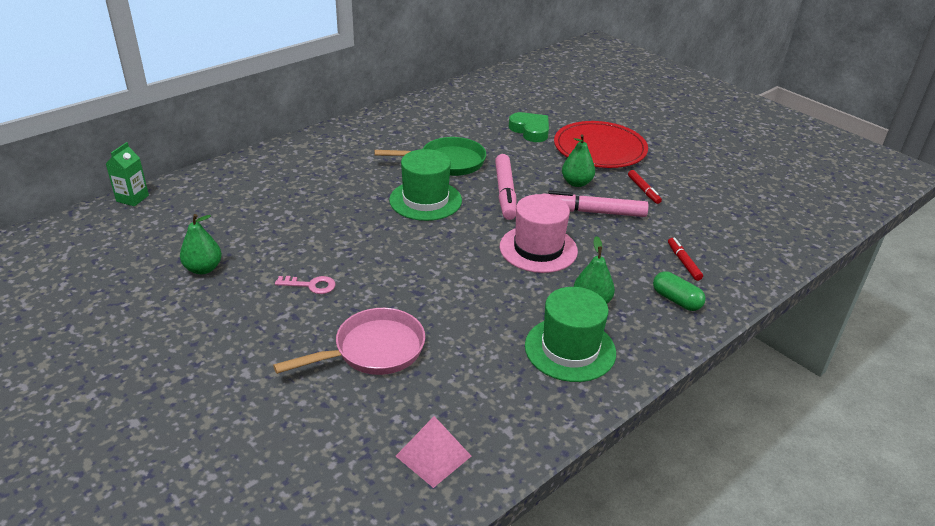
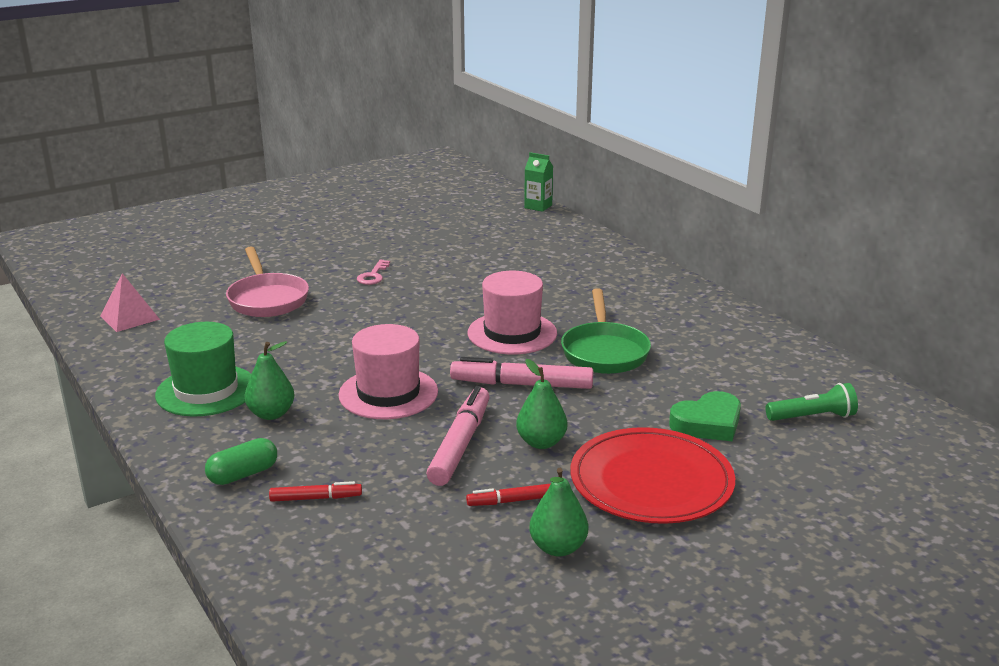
camera: 100 degrees right, 10 degrees down
(203, 269) = (416, 236): green pear -> green pear (558, 548)
(425, 200) = (512, 333): green hat -> pink hat
(511, 101) = (812, 417): none -> green flashlight

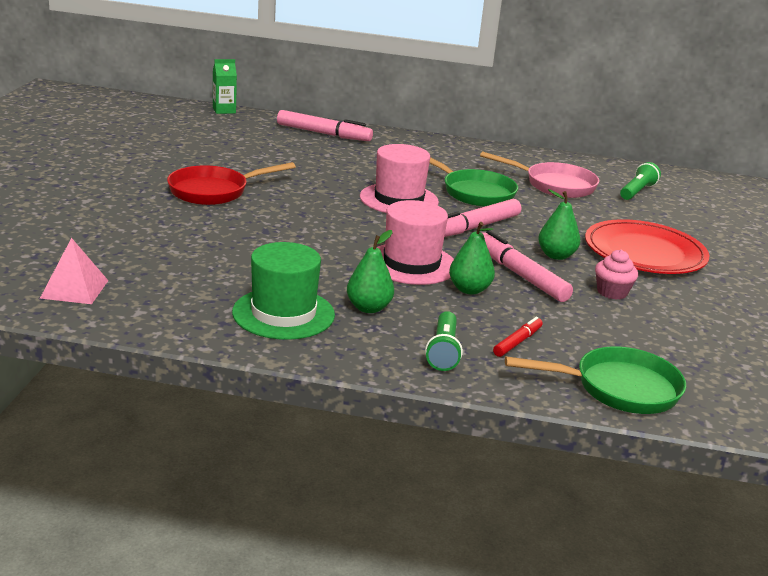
camera: 50 degrees left, 0 degrees up
(243, 474) = (443, 351): green capsule -> green flashlight
(267, 299) = (168, 234): pink pan -> pink pan (554, 185)
(301, 582) = (618, 388): none -> green pan
(373, 275) = (214, 191): pink key -> red pan
(512, 501) = (612, 292): red marker -> pink cupcake
(558, 548) = (681, 304): green pear -> green pear (469, 289)
(582, 251) = (323, 134): none -> pink marker
(707, 423) = (604, 212): green heart -> none

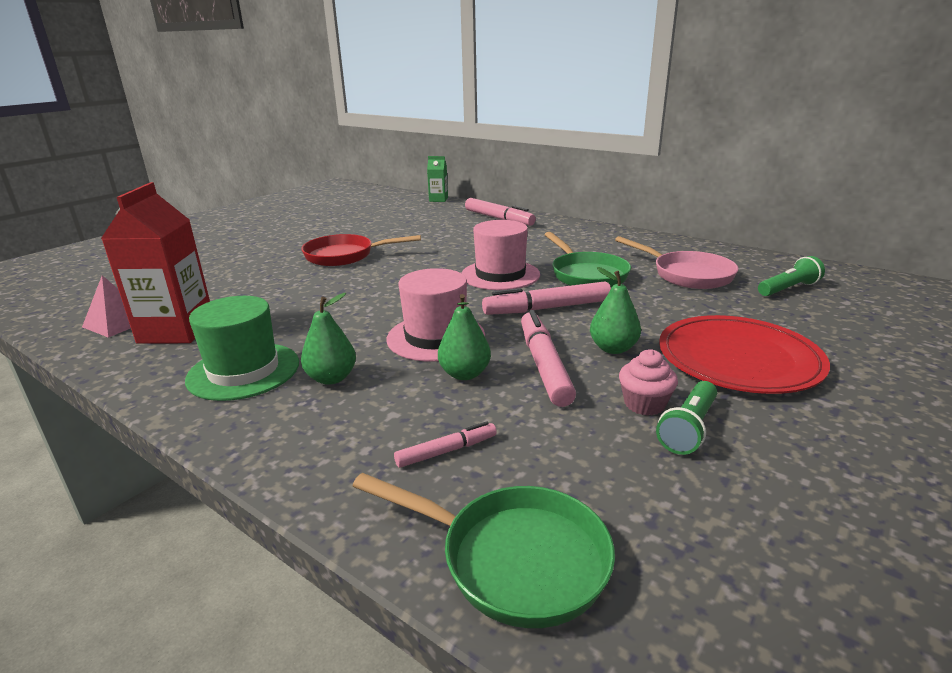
camera: 30 degrees right, 0 degrees up
(156, 289) = (176, 331): none -> red carton
(443, 351) = (343, 446): green flashlight -> green flashlight (688, 428)
(517, 342) = (446, 451): red marker -> pink marker

